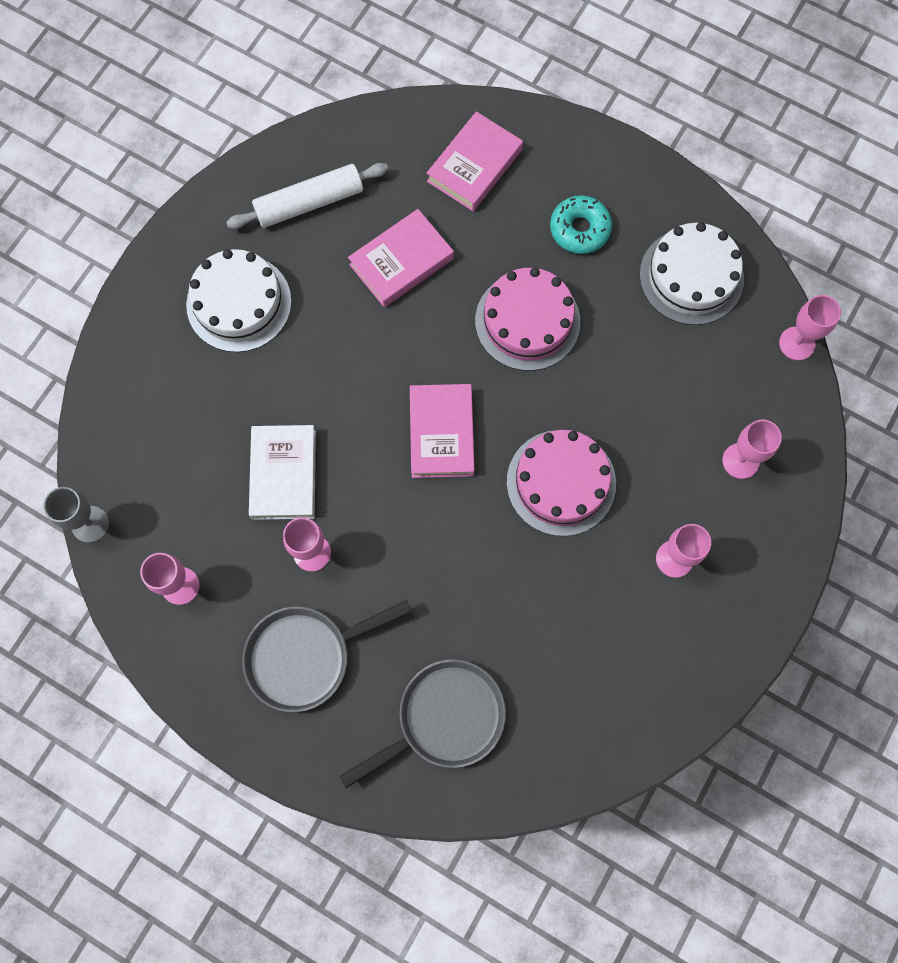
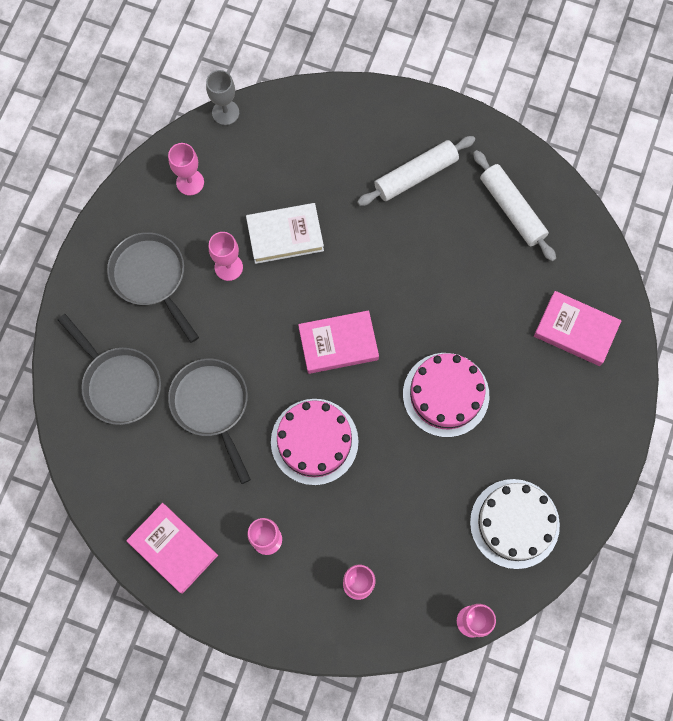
camera: 80 degrees right, 0 degrees up
(239, 303) = (415, 175): white cake -> white rolling pin
(401, 262) = (476, 288): pink book -> pink book (173, 548)
(495, 601) = (212, 406): none -> grey pan
(579, 229) = (537, 424): turquoise donut -> none

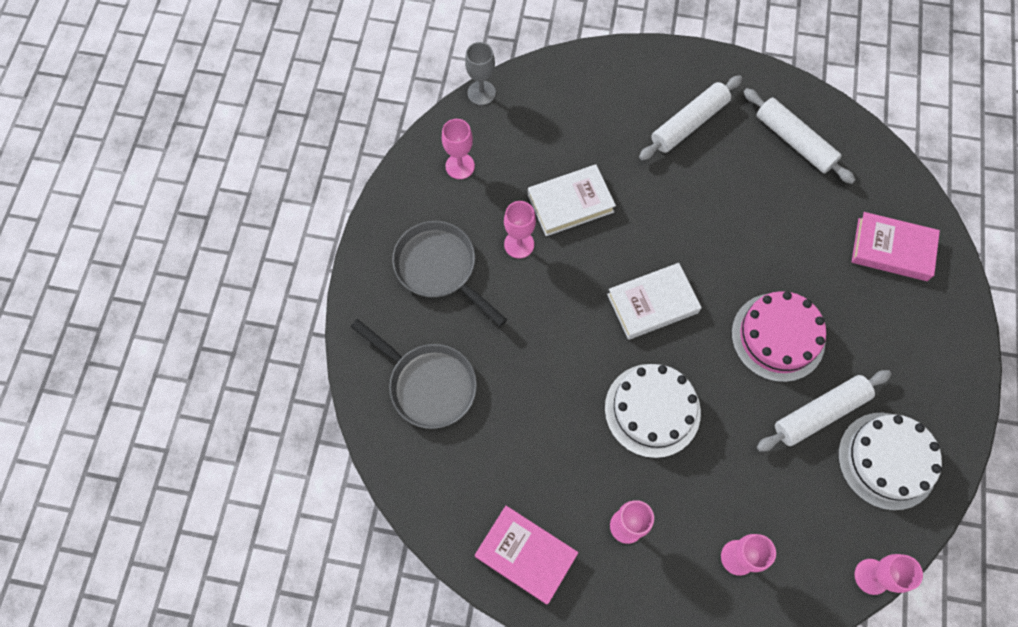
camera: 10 degrees left, 5 degrees down
(212, 406) = (534, 391): grey pan -> none
(314, 441) = (652, 410): pink cake -> white cake
(338, 344) = (652, 303): pink book -> white book
(465, 471) = (820, 413): none -> white rolling pin

